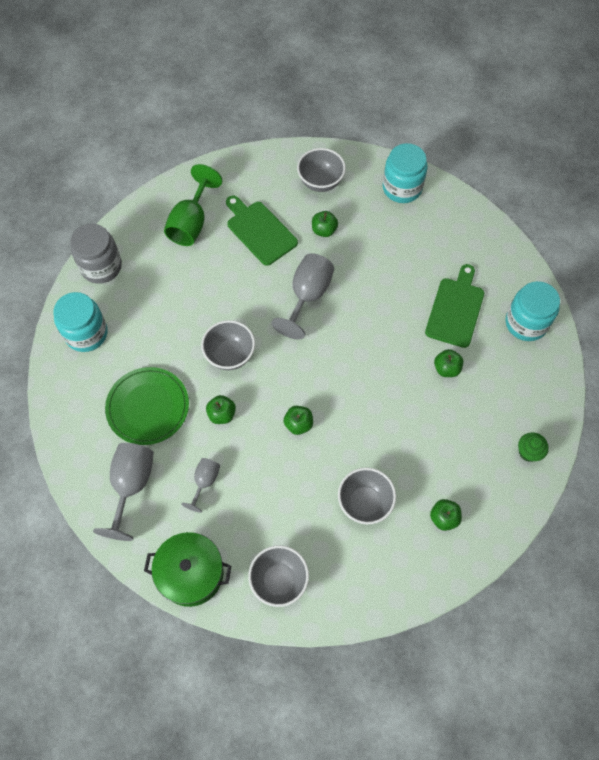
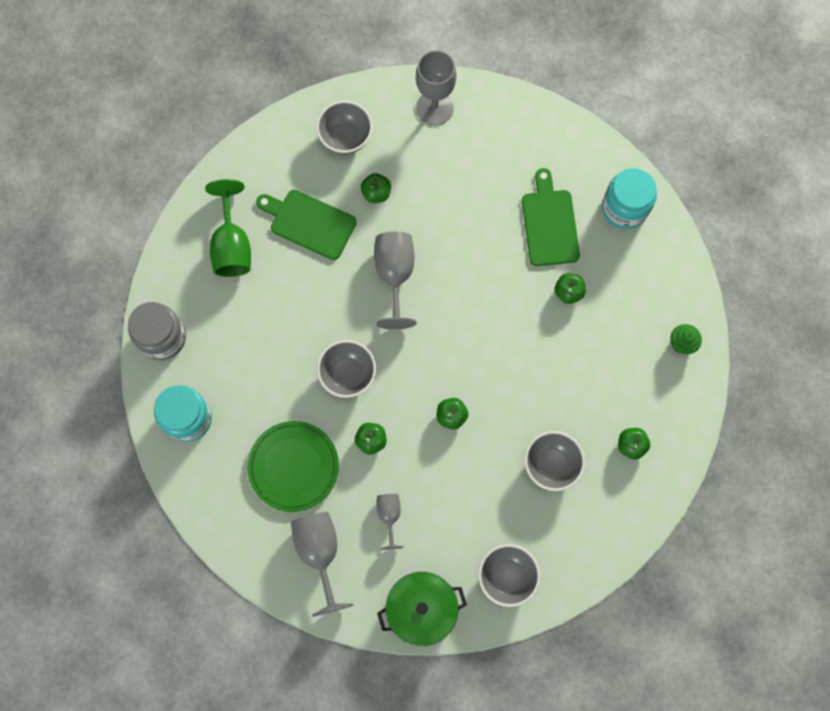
camera: 25 degrees left, 10 degrees up
(402, 188) = (434, 108): turquoise jar -> grey goblet

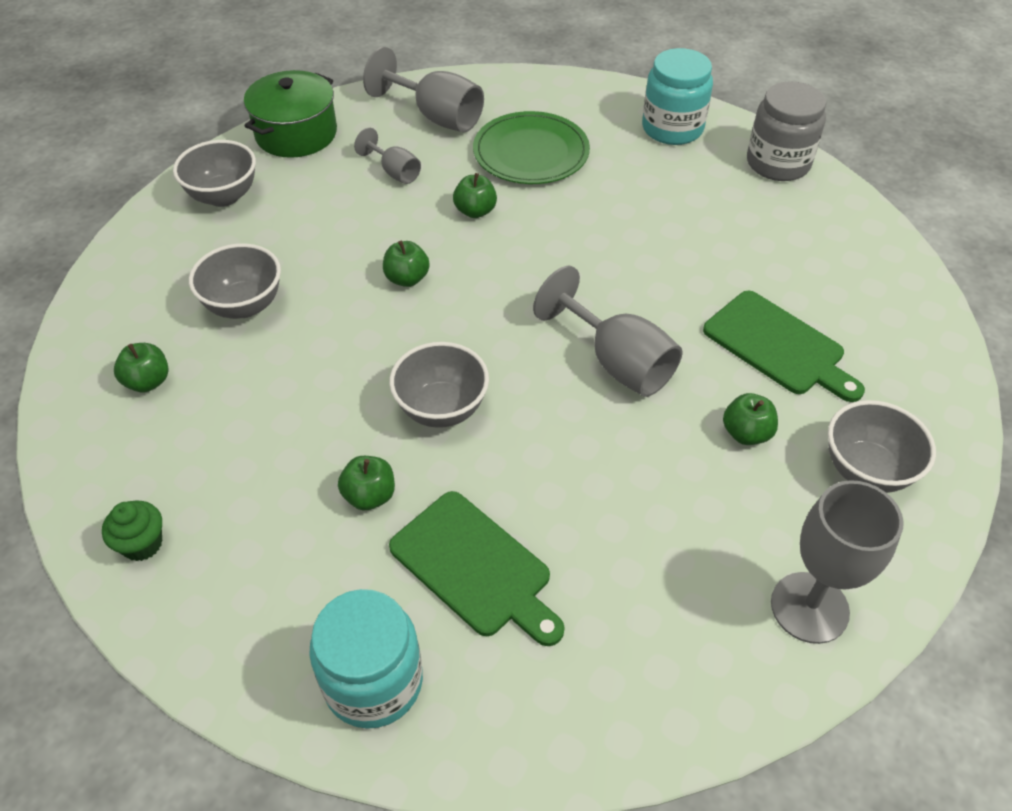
camera: 140 degrees right, 25 degrees down
(232, 245) = (826, 270): green goblet -> none
(309, 223) = (778, 346): green cutting board -> green cutting board turned 60 degrees clockwise
(348, 374) = (561, 244): grey bowl -> grey bowl (441, 409)

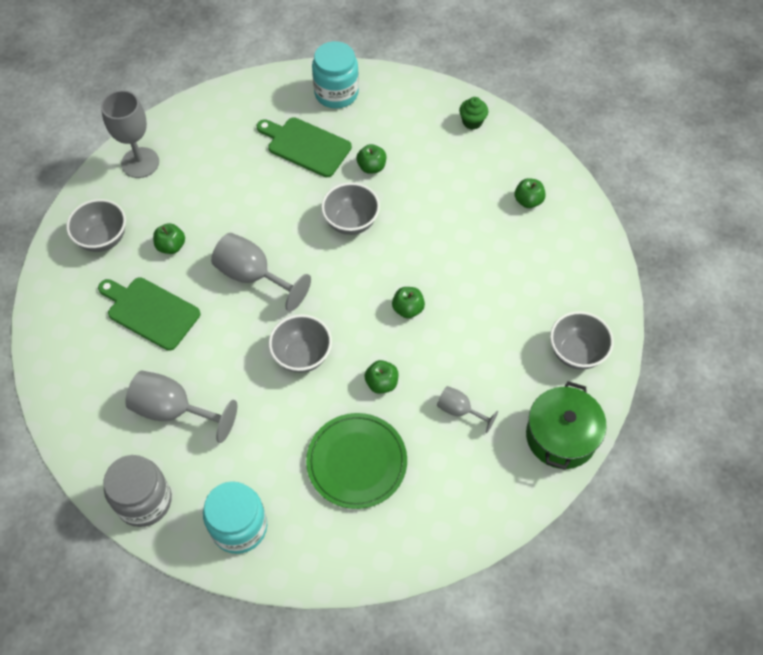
camera: 165 degrees right, 10 degrees up
(244, 305) = (504, 263): grey bowl -> grey bowl (302, 355)
(436, 117) = (452, 489): grey goblet -> grey goblet (174, 410)

